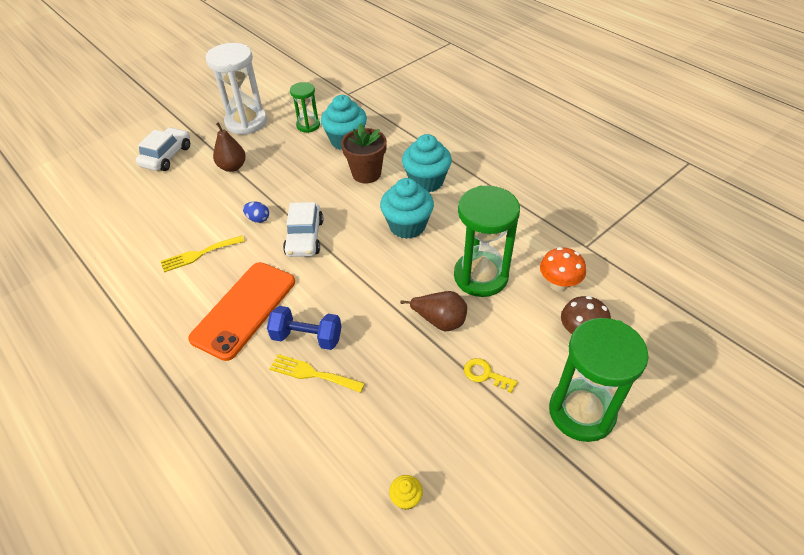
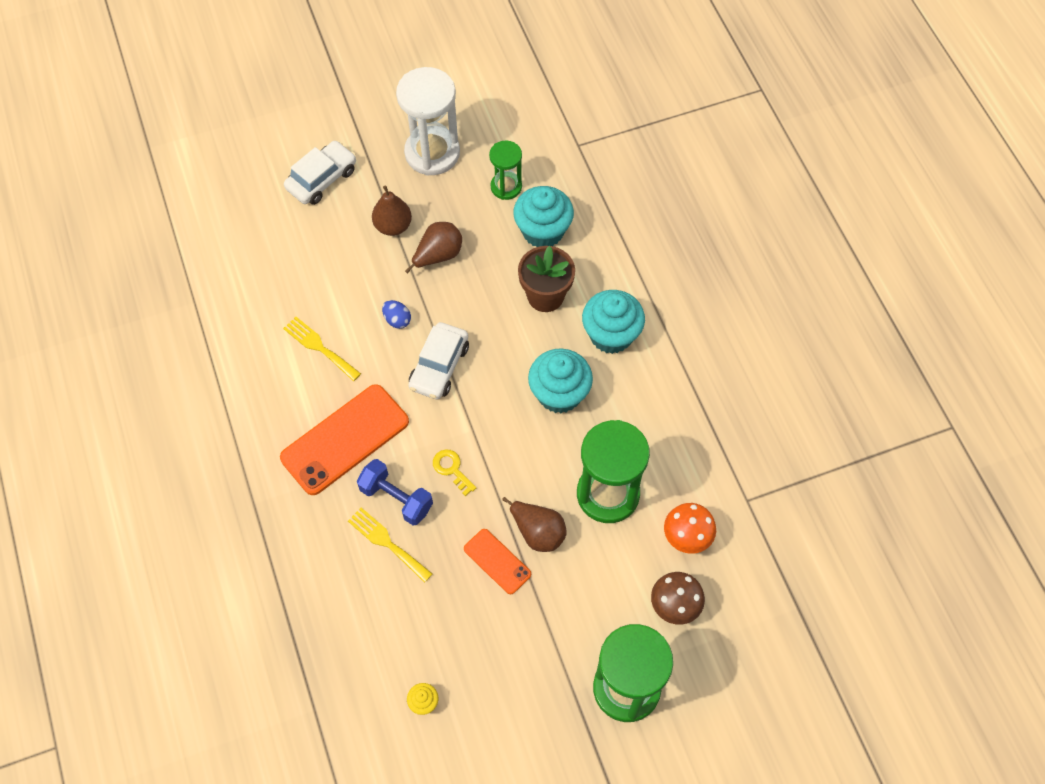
camera: 20 degrees right, 15 degrees up
(199, 254) = (319, 347): yellow fork -> yellow fork turned 45 degrees clockwise
(274, 174) = (438, 255): none -> brown pear
(416, 354) = (497, 561): none -> orange phone
(485, 374) = (554, 611): yellow key -> yellow key (452, 469)

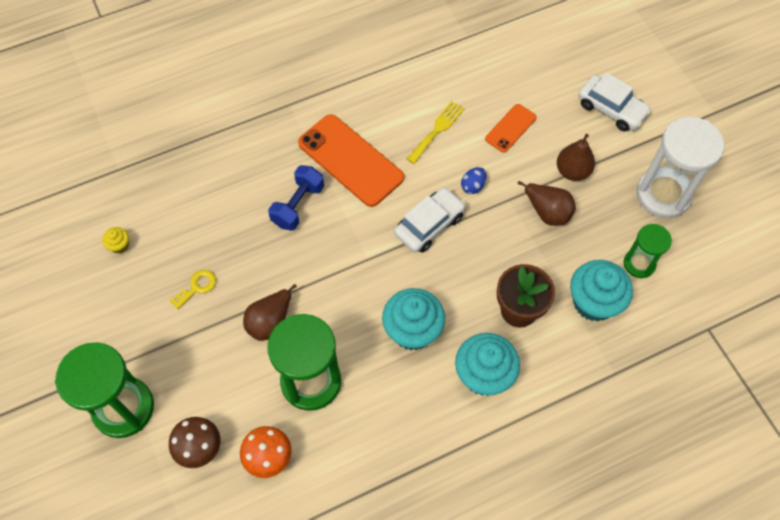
camera: 85 degrees right, 0 degrees up
(387, 542) = (257, 203): yellow fork -> none
(439, 366) = (429, 225): white car -> white car turned 120 degrees clockwise
(452, 469) = (328, 245): yellow key -> yellow key (197, 287)
(497, 561) = (242, 290): orange phone -> orange phone (510, 128)

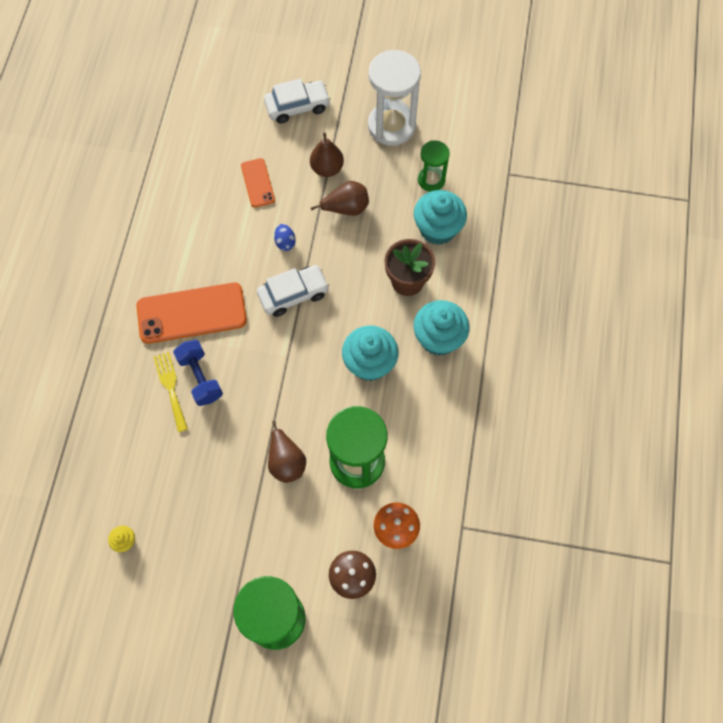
camera: 55 degrees left, 5 degrees up
(197, 287) = (213, 500): yellow key -> none
(429, 225) = (293, 294): white car -> white car turned 75 degrees clockwise
(437, 130) = (217, 234): yellow fork -> yellow fork (171, 388)

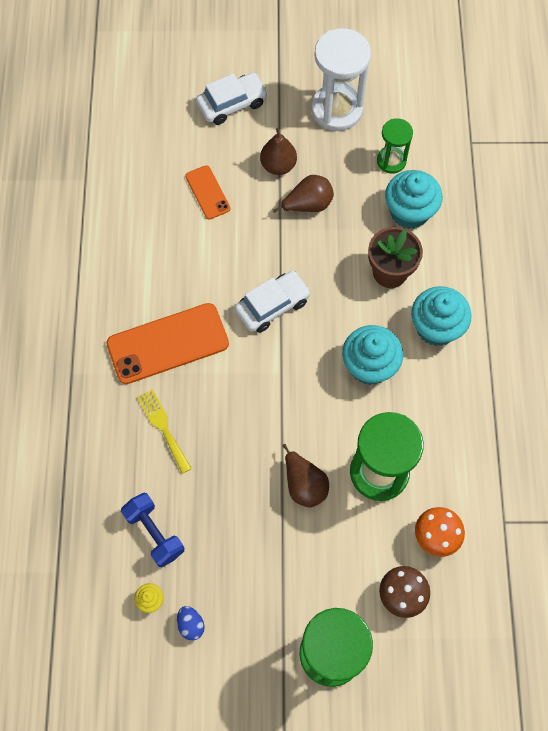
camera: 10 degrees left, 0 degrees up
(200, 378) = (192, 411): blue dumbbell -> blue dumbbell (154, 533)
(285, 242) = (251, 251): blue egg -> blue egg (191, 624)

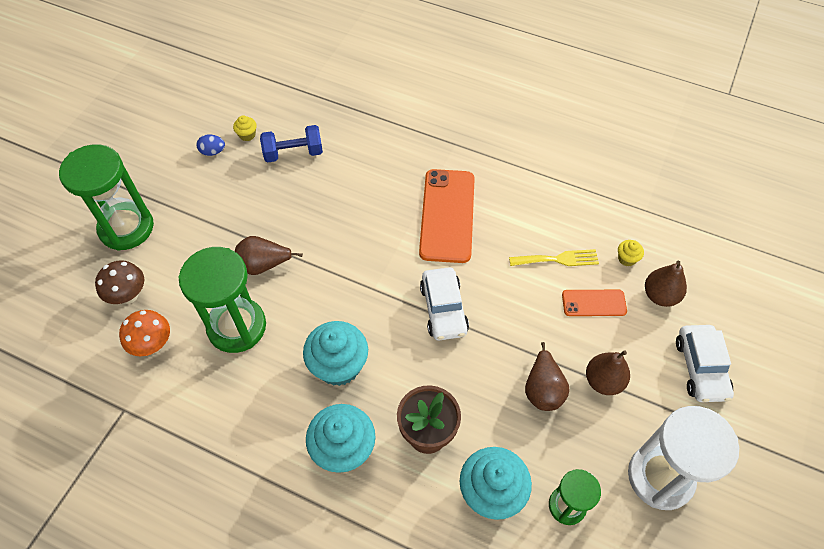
camera: 115 degrees right, 10 degrees down
(148, 180) = (627, 259): none -> yellow cupcake
(163, 427) = (374, 187): yellow fork -> yellow fork (558, 259)
(175, 146) = (660, 295): none -> brown pear

